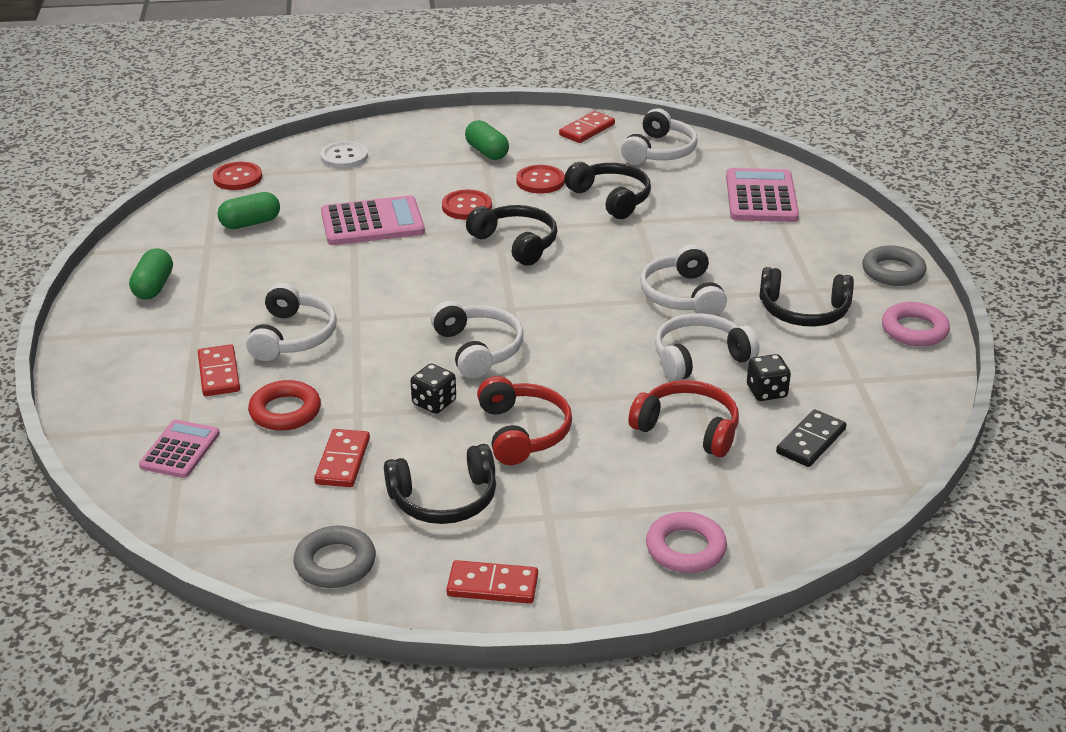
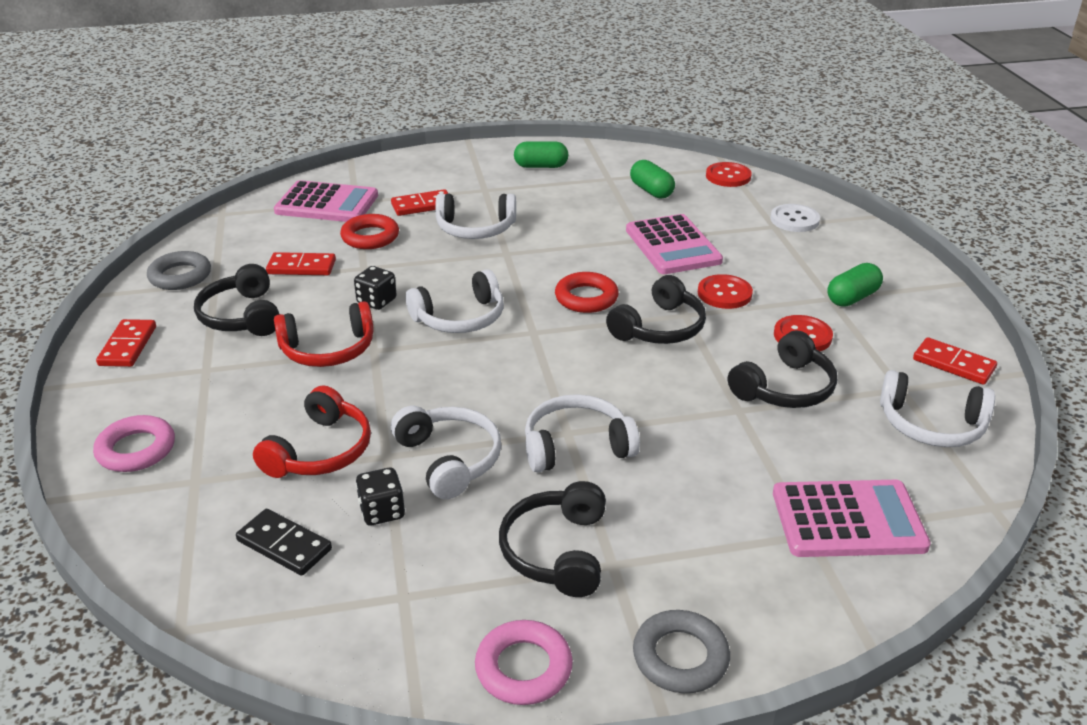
camera: 85 degrees right, 0 degrees up
(180, 450) = (327, 204): pink calculator -> pink calculator, size x1.59
(457, 276) = (586, 298): none -> red ring

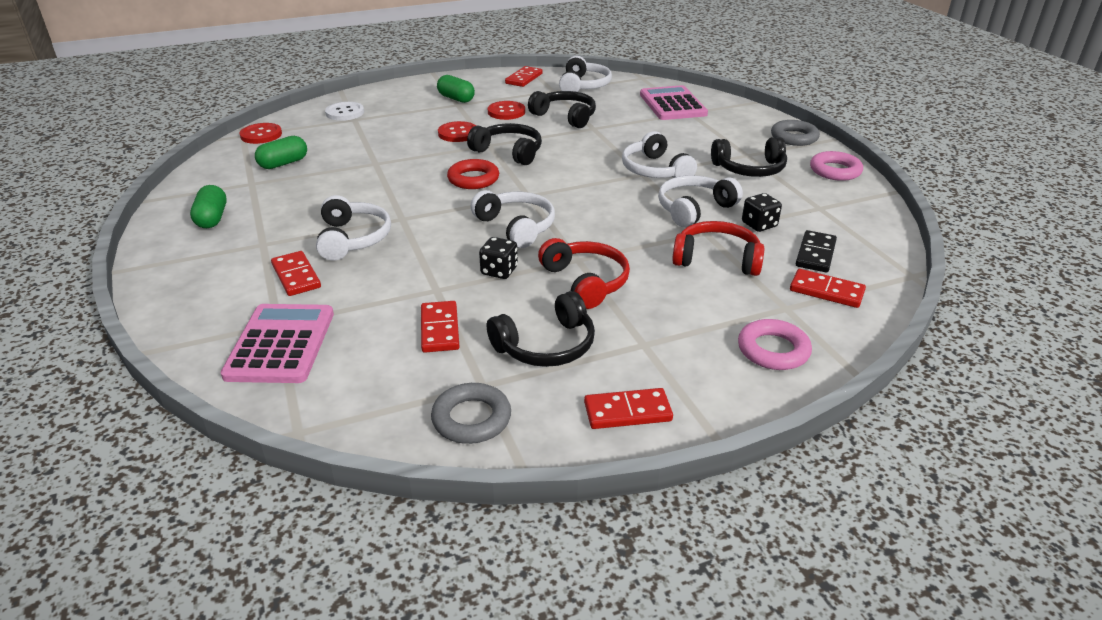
camera: 100 degrees left, 0 degrees up
(202, 526) = (826, 291): none -> red domino
(370, 237) = (369, 297): red ring -> none
(673, 246) = (387, 152): pink calculator -> none

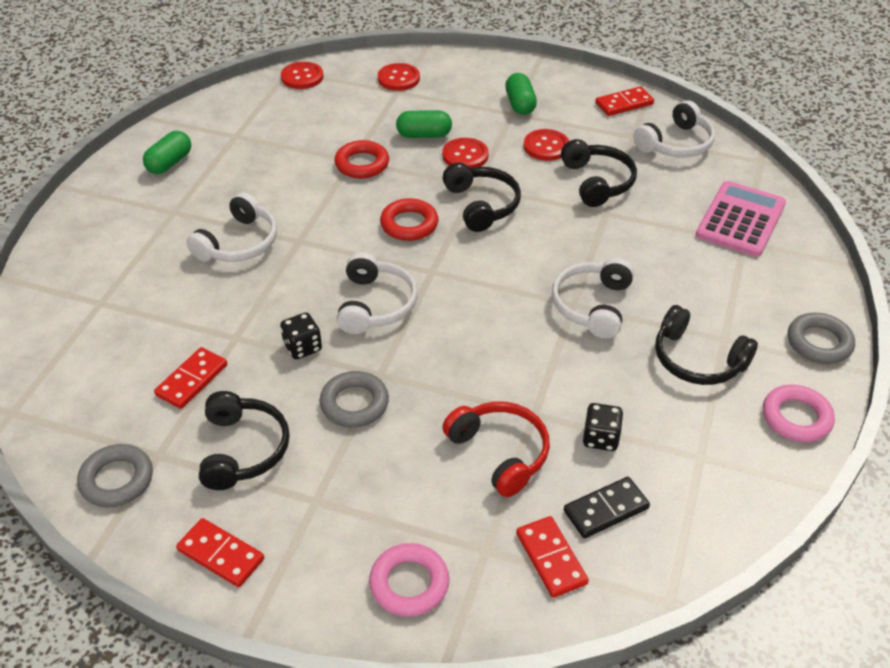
camera: 40 degrees right, 10 degrees up
(281, 344) = (82, 324): pink calculator -> none
(283, 163) = (282, 123): green capsule -> green capsule (424, 135)
(296, 276) = (159, 261): red domino -> none
(345, 113) = (398, 78): white button -> red button
(387, 162) = (362, 164): none -> red ring
(546, 346) = (243, 449): black headphones -> black headphones turned 105 degrees counterclockwise
(586, 282) = (354, 403): red headphones -> grey ring
(694, 209) = (563, 378): white headphones -> none

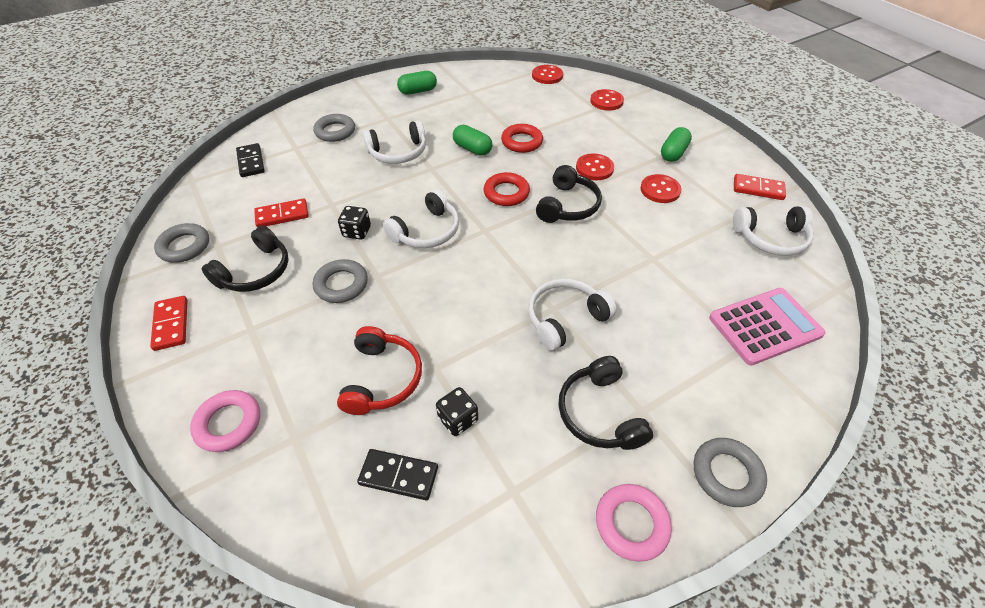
camera: 40 degrees right, 5 degrees up
(64, 349) = (251, 162): none -> black domino
(127, 259) = (335, 131): none -> grey ring
(424, 135) = (582, 142): green capsule -> green capsule (472, 149)
(551, 558) = (322, 480): red domino -> none
(597, 182) = (672, 233): black headphones -> none

